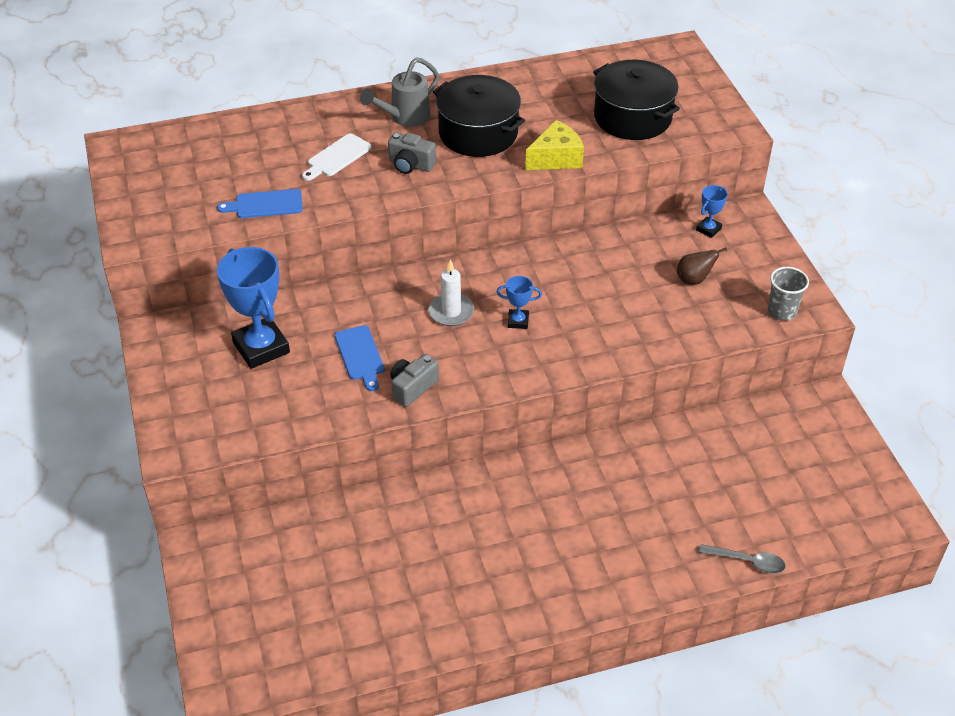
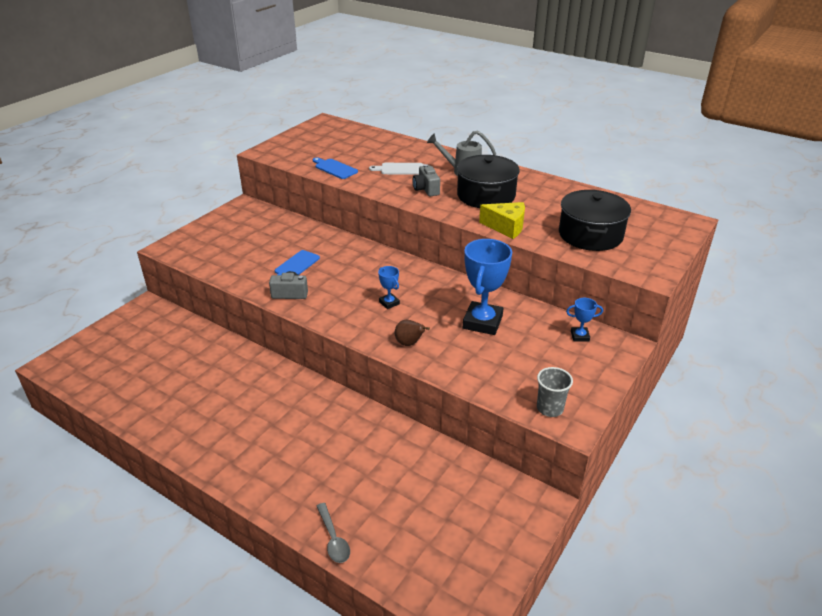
camera: 50 degrees right, 10 degrees down
(261, 347) = (267, 236): blue trophy -> blue trophy (482, 322)
(451, 312) = (366, 277): white candle -> none
(694, 280) = (522, 353): brown pear -> brown pear (409, 343)

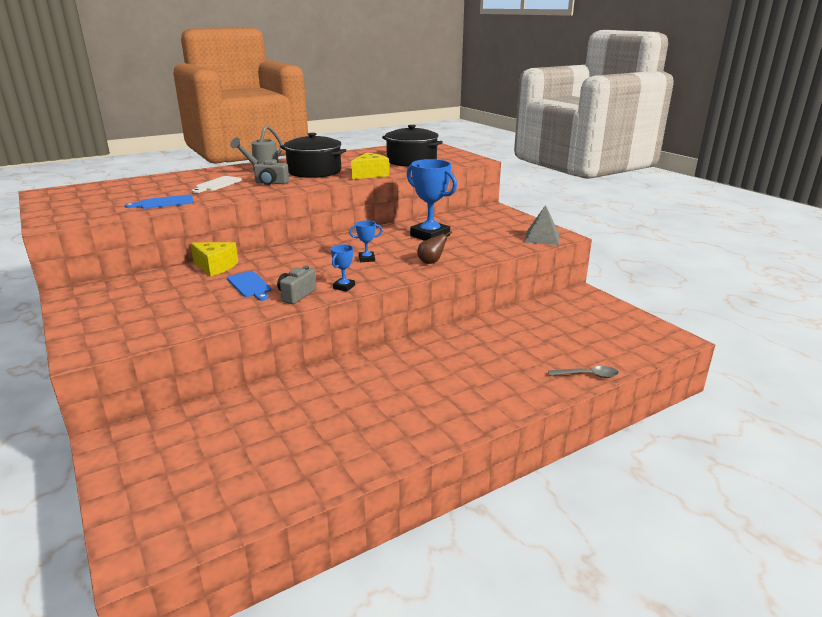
camera: 65 degrees left, 10 degrees down
(321, 237) = (215, 267): none -> yellow cheese
(550, 408) = (542, 238): grey cup -> grey pyramid
(579, 336) = (474, 215): blue trophy -> blue trophy (344, 287)

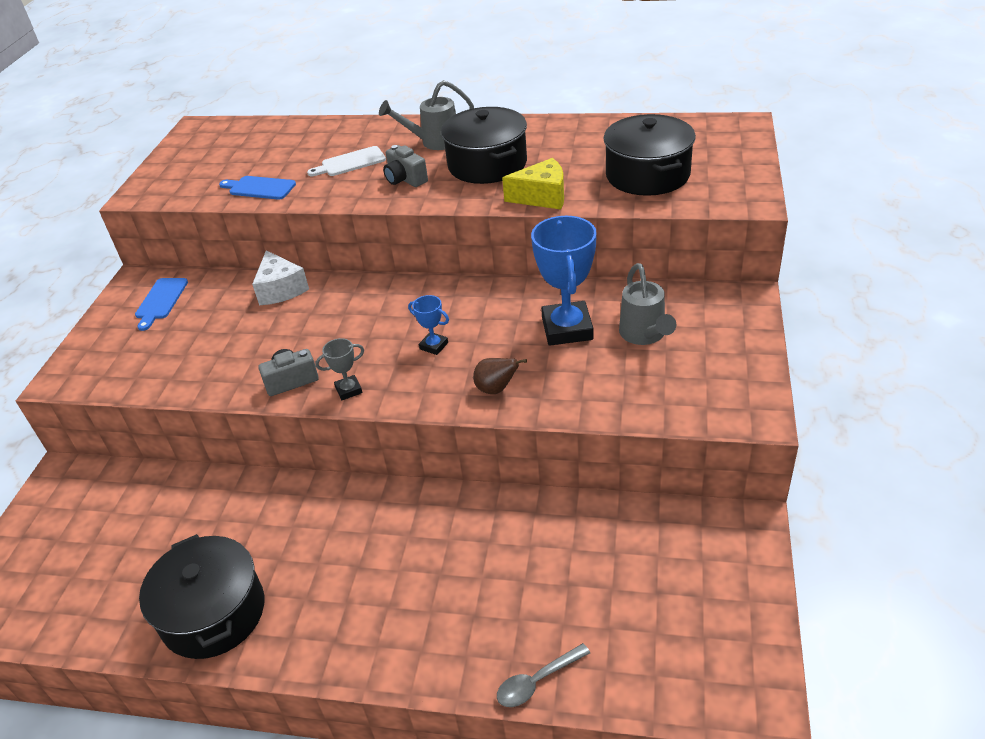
camera: 45 degrees right, 15 degrees up
(215, 267) = (281, 289): yellow cheese -> white cheese
(250, 285) = (272, 340): blue cutting board -> blue cutting board (161, 301)
(344, 287) = (348, 390): blue trophy -> grey trophy
(366, 441) = (213, 613): none -> black pot
(471, 228) = (644, 335): none -> grey watering can
(542, 238) = (717, 406): grey pyramid -> none
(587, 375) = (537, 681): grey spoon -> grey spoon turned 105 degrees clockwise

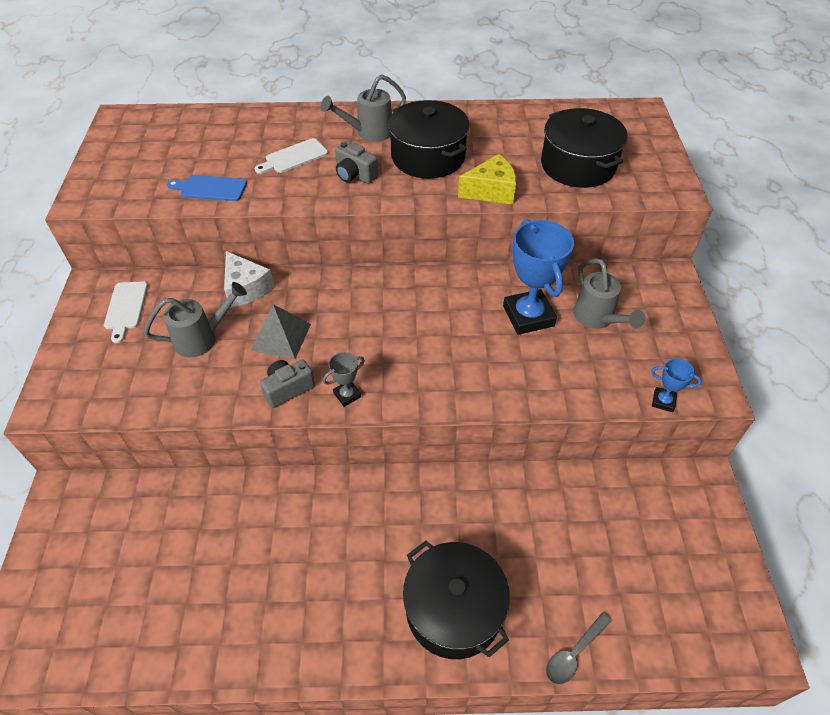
camera: 15 degrees left, 10 degrees up
(161, 301) = (126, 308): blue cutting board -> white cutting board
(213, 613) = (261, 626): black pot -> black pot (454, 609)
(223, 331) = (202, 338): none -> grey watering can
(300, 334) = (281, 337): none -> grey pyramid
(434, 346) = (413, 342): blue trophy -> blue trophy (663, 401)
(496, 389) = (484, 383): brown pear -> none

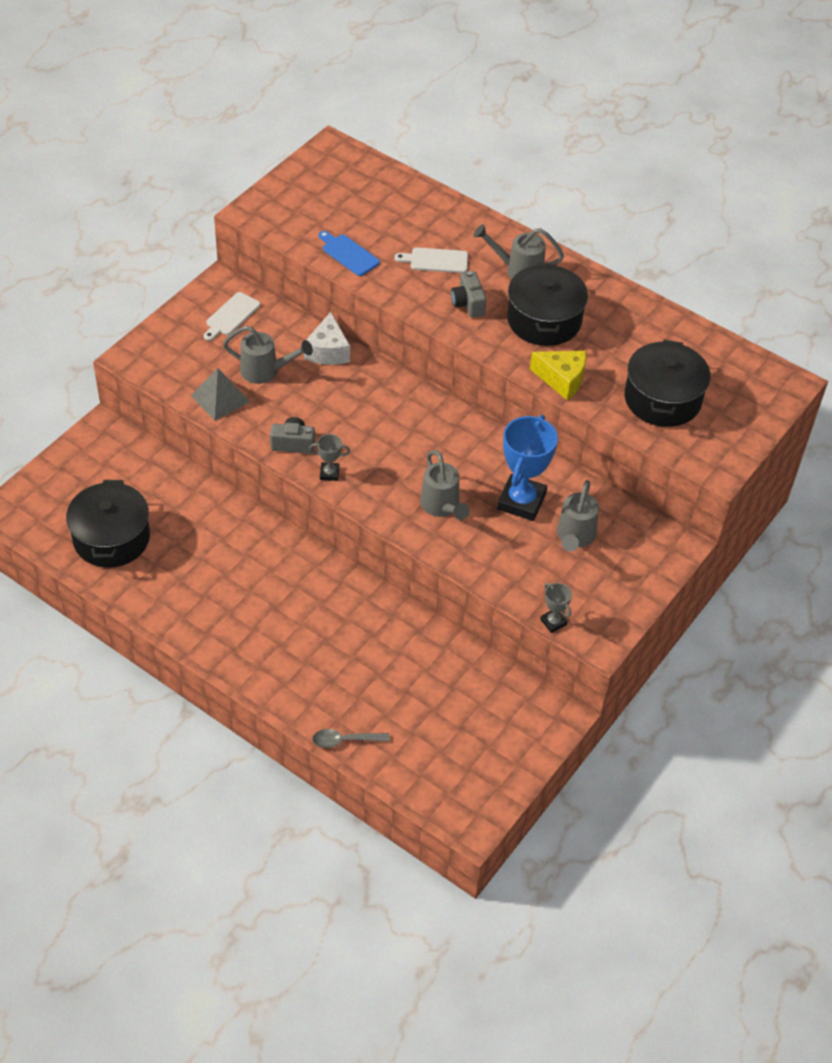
camera: 35 degrees right, 0 degrees up
(281, 337) = (321, 404): grey pyramid -> grey pyramid (220, 398)
(454, 609) = (293, 664): black pot -> black pot (111, 538)
(473, 361) = (442, 507): none -> grey watering can
(663, 401) = (553, 622): blue trophy -> grey trophy

